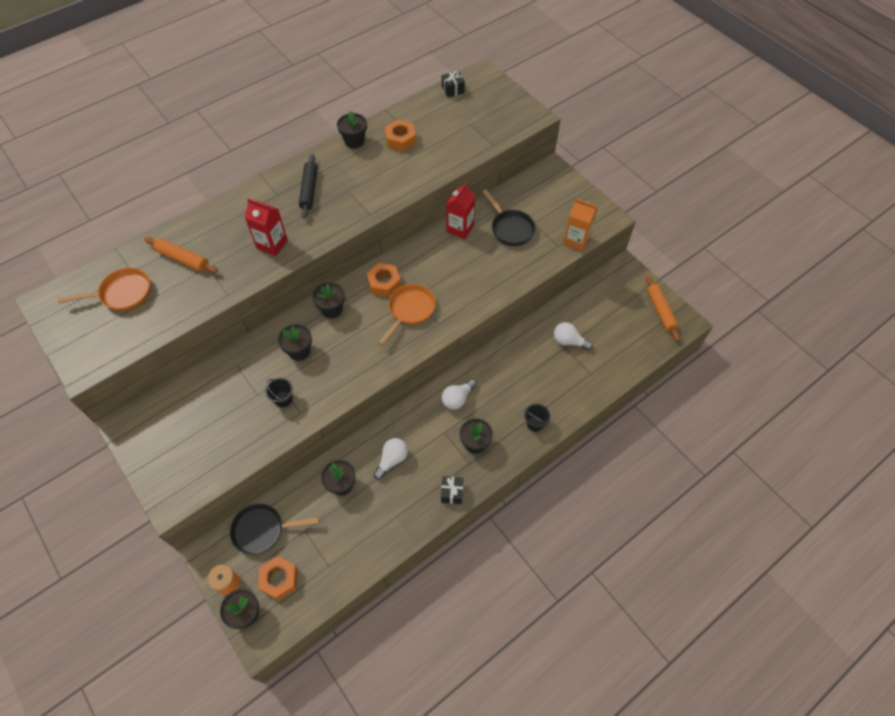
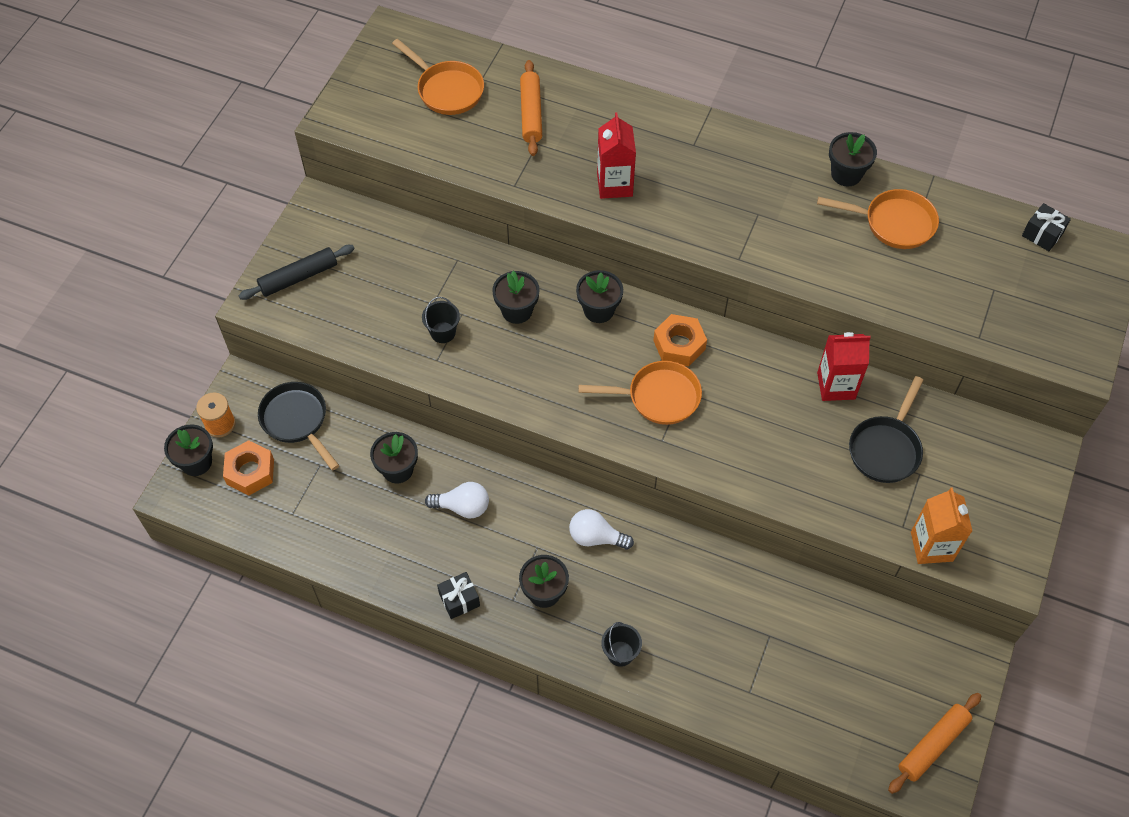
camera: 60 degrees right, 0 degrees up
(309, 190) = (726, 173): black rolling pin -> black rolling pin (298, 277)
(400, 140) = (893, 223): orange nut -> orange pan
(569, 341) = (783, 636): white light bulb -> none

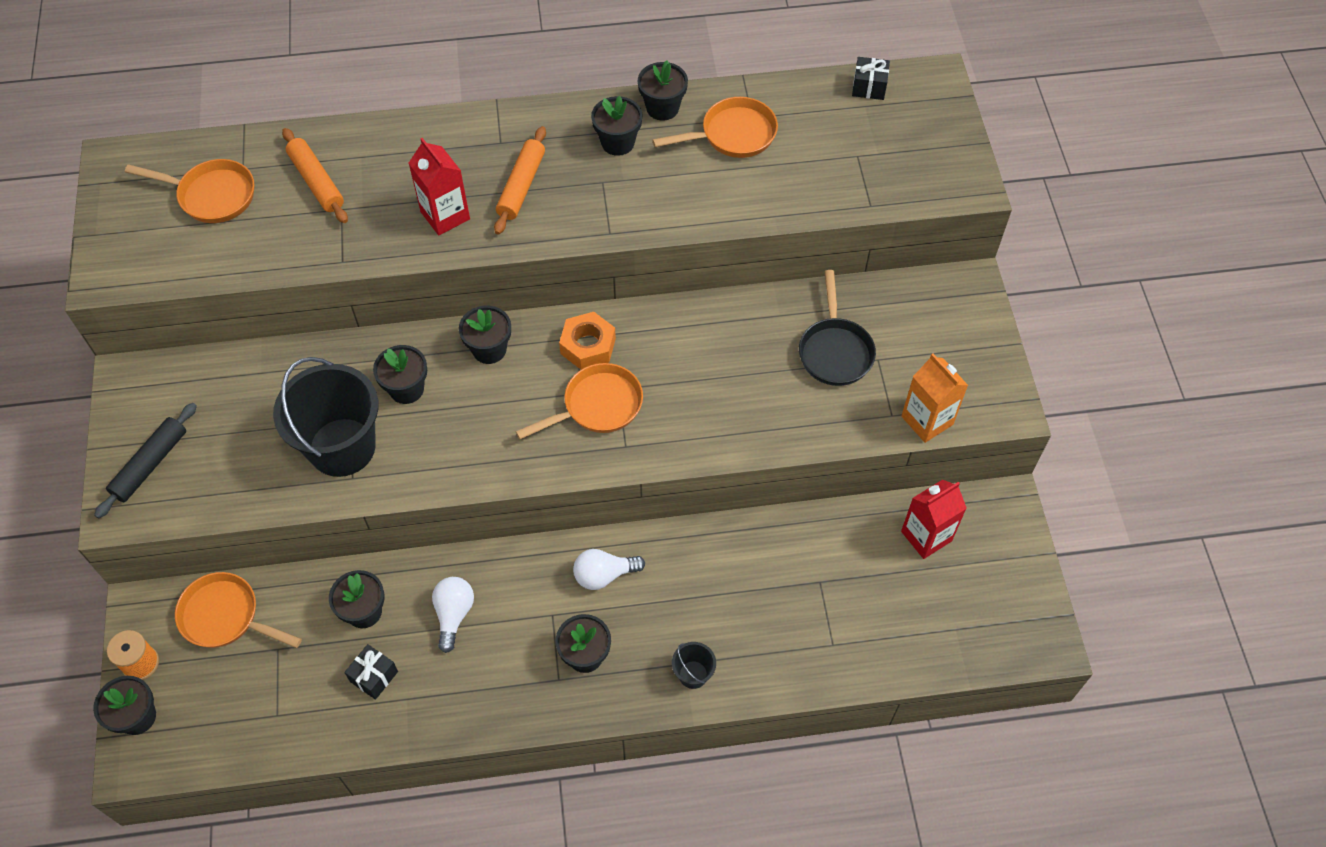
camera: 30 degrees left, 0 degrees up
(250, 472) = (205, 696): orange nut -> none
(297, 421) = (225, 617): black pan -> orange pan
(443, 332) = (342, 447): black bucket -> black bucket, size x2.32
(459, 600) = (505, 709): black gift -> black gift (374, 676)
(462, 507) = (454, 614): white light bulb -> white light bulb turned 60 degrees counterclockwise
(790, 187) = (618, 142): none -> black flower pot
(836, 386) = (756, 314): red carton -> red carton (926, 536)
(933, 745) = (1018, 603): orange rolling pin -> orange rolling pin (521, 186)

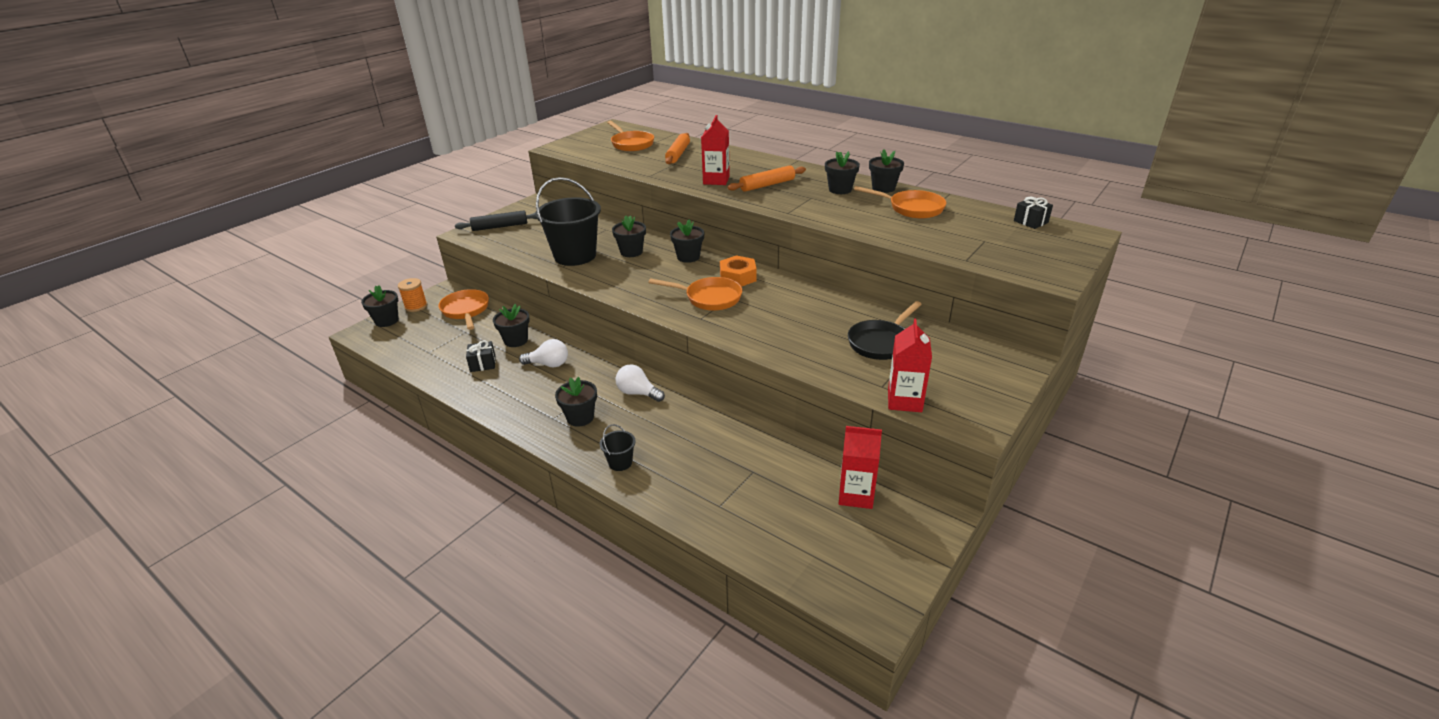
camera: 45 degrees right, 25 degrees down
(454, 614) = (548, 364): white light bulb -> white light bulb turned 45 degrees clockwise
(927, 420) = (904, 401): orange carton -> red carton

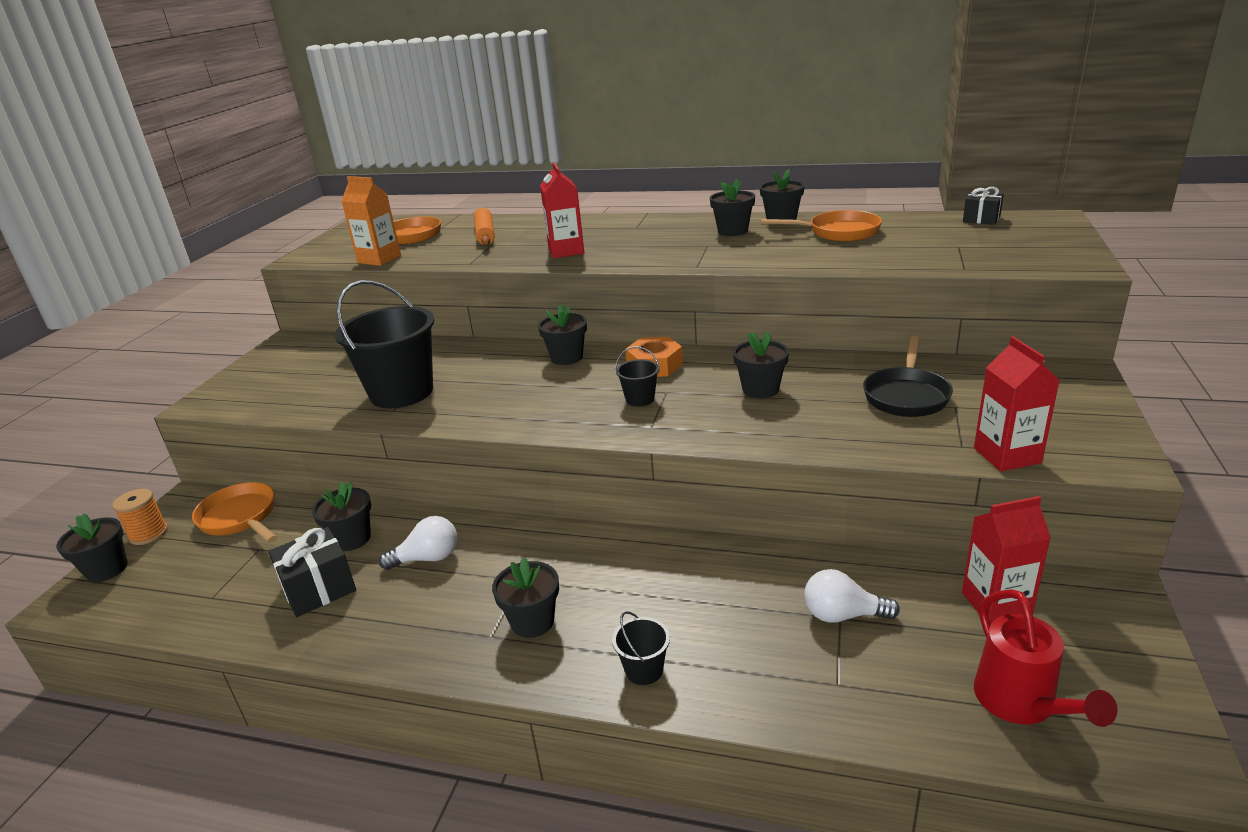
camera: 20 degrees left, 5 degrees down
(483, 364) = (319, 588): black gift -> black gift, size x1.54
(500, 226) = (254, 382): black rolling pin -> none
(599, 159) = (379, 259): none -> orange carton
(631, 252) = (481, 369): black flower pot -> black flower pot (760, 389)
(638, 393) = (593, 559): white light bulb -> white light bulb (842, 615)
(709, 298) = (640, 399): orange pan -> black bucket
(767, 185) = (638, 243): orange rolling pin -> none
(815, 552) = (1021, 704): none -> red watering can

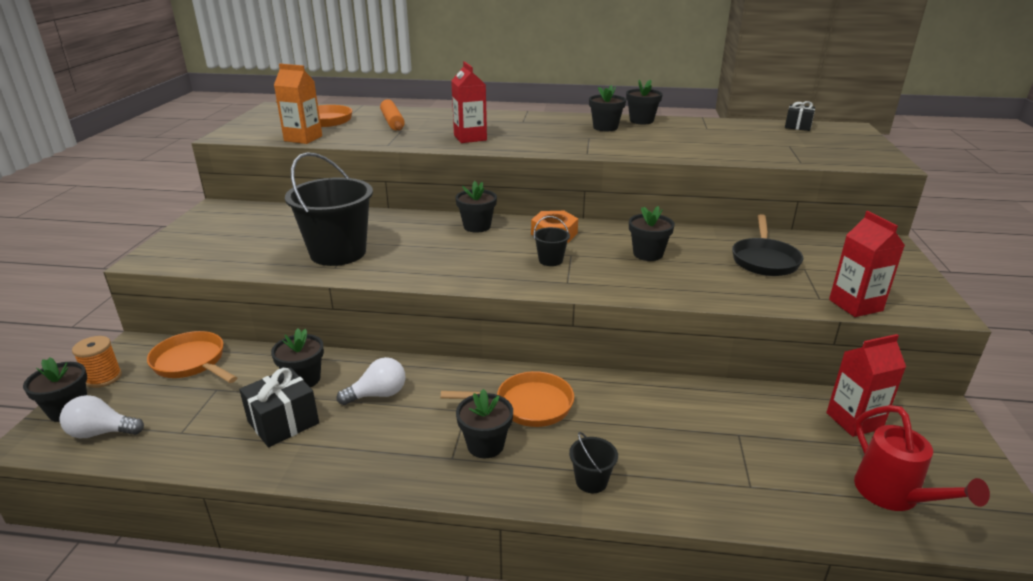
camera: 10 degrees left, 0 degrees up
(838, 232) = (691, 132): orange pan -> orange pan (527, 405)
(842, 615) = (740, 432): white light bulb -> white light bulb (102, 432)

